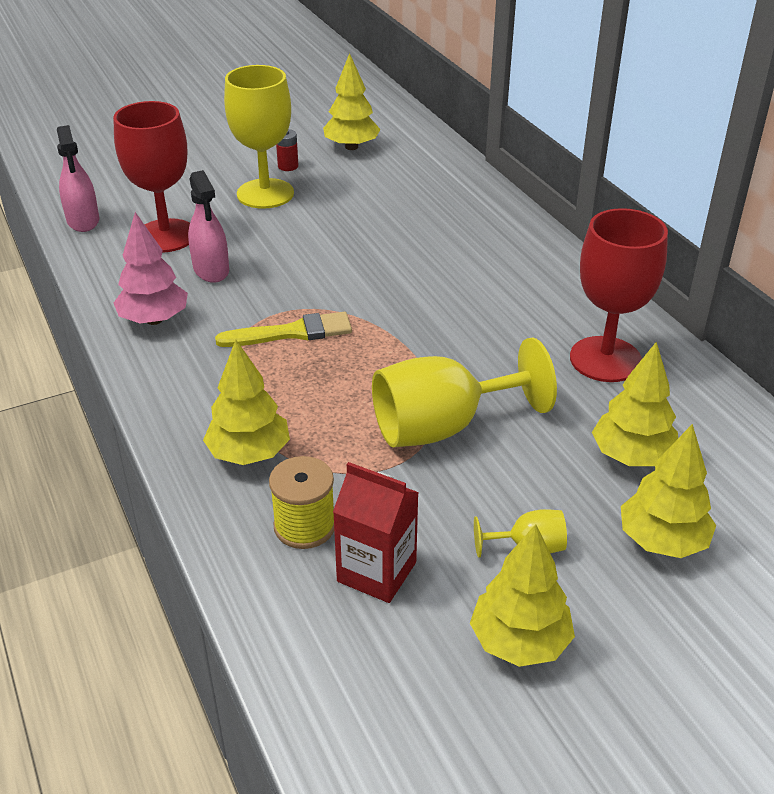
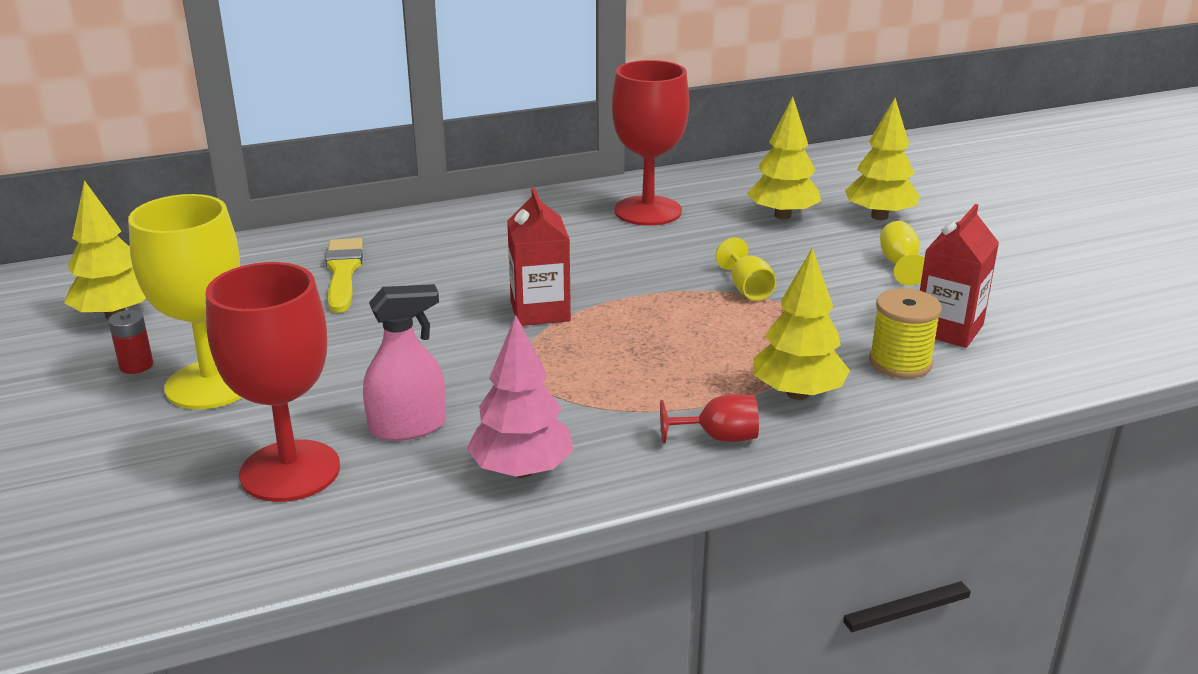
camera: 85 degrees left, 10 degrees down
(83, 221) = (188, 564): pink spray bottle -> none
(185, 408) = (719, 438): none -> red goblet
(292, 333) = (574, 366): yellow brush -> yellow brush (343, 272)
(380, 310) = (540, 311): none -> red carton
(442, 427) = (747, 289): yellow goblet -> yellow goblet, size x0.46
(519, 642) = (1002, 276): yellow tree -> none

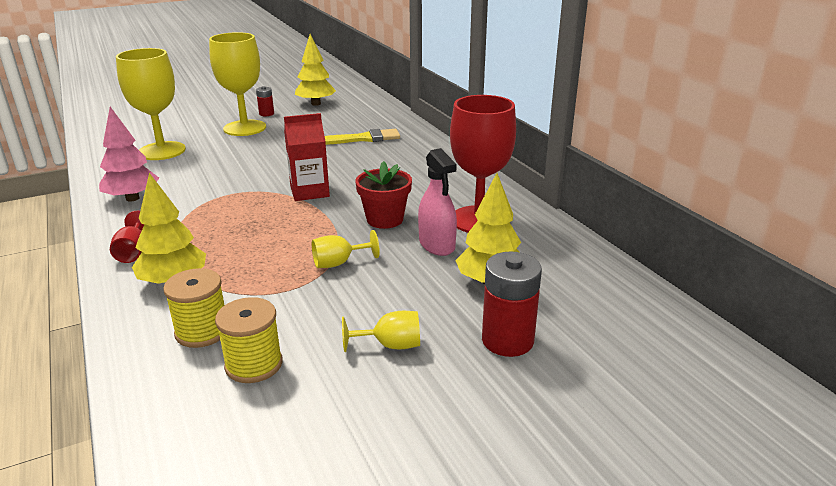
camera: 85 degrees right, 0 degrees up
(290, 471) = (162, 151): red goblet -> yellow goblet
(407, 427) = (188, 169): pink spray bottle -> pink spray bottle (437, 245)
(638, 261) = (385, 219): none -> red flower pot
(879, 216) = (507, 340): yellow tree -> red battery
(948, 329) = (254, 364): red carton -> yellow spool

